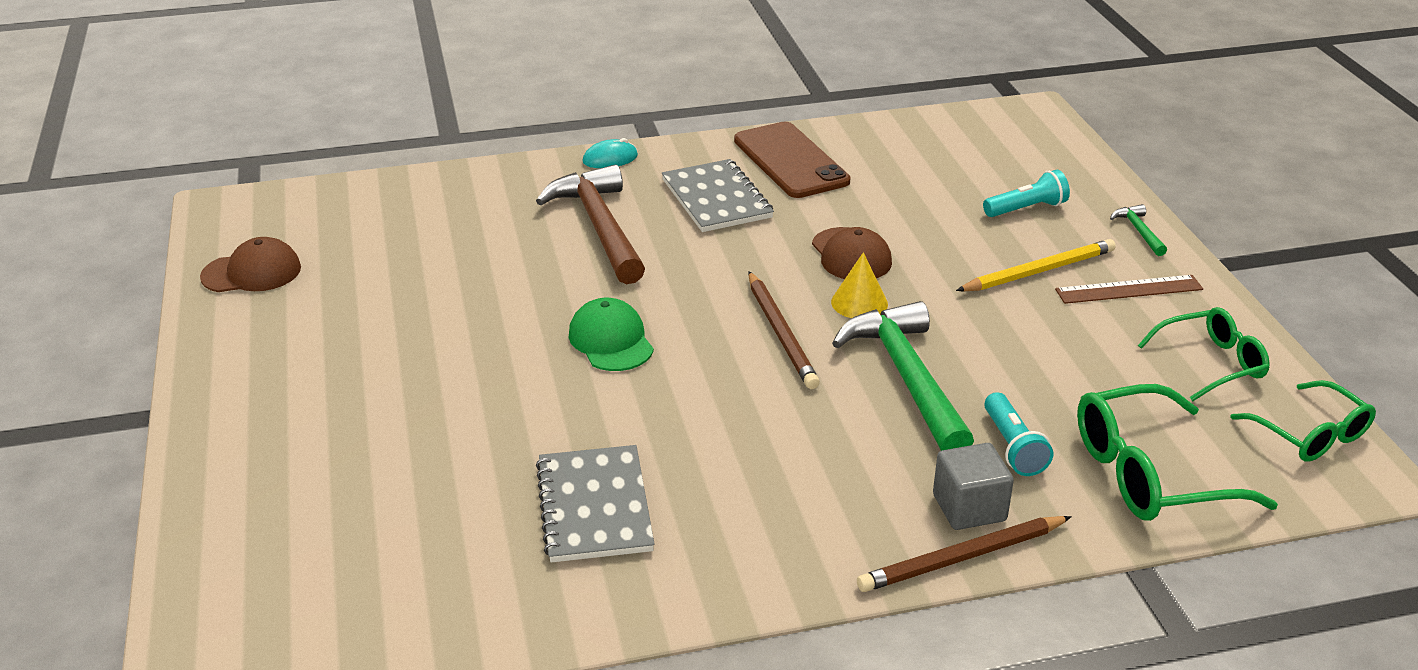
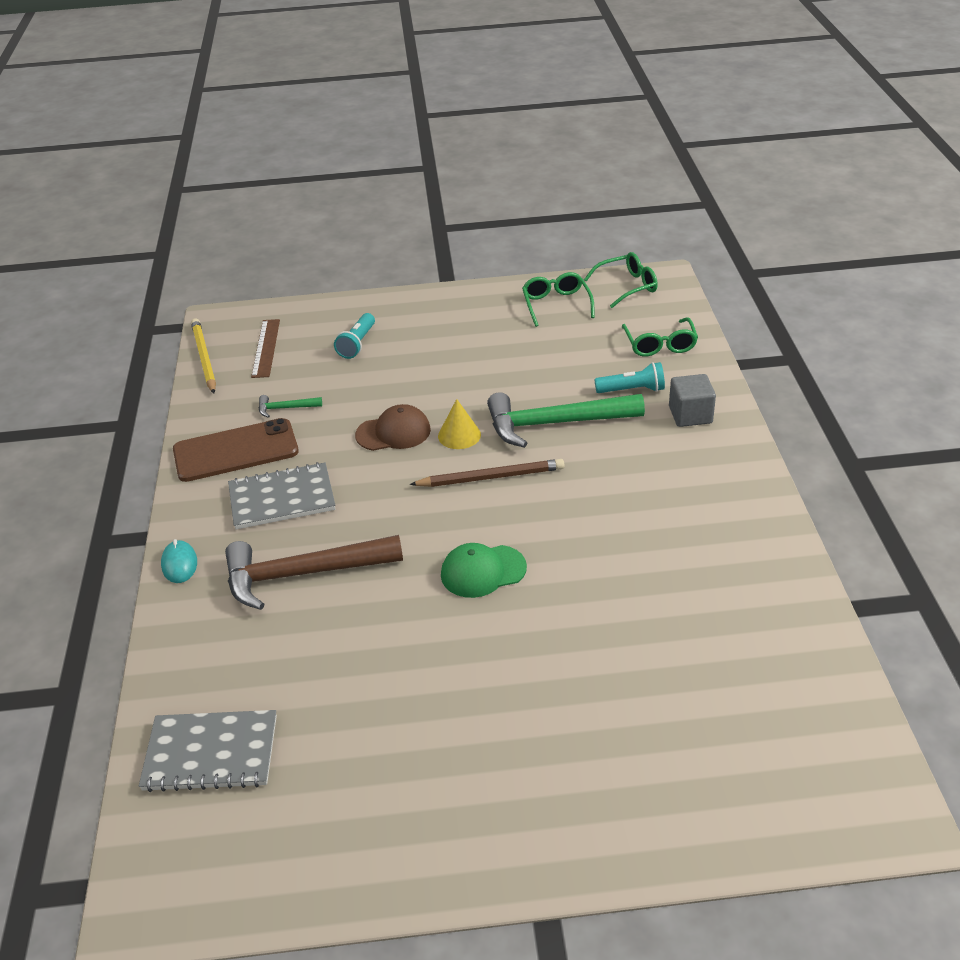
camera: 80 degrees left, 5 degrees up
(252, 272) = (300, 855): brown cap -> none
(594, 506) = (689, 585): grey notebook -> grey notebook (211, 753)
(962, 558) = (736, 423): brown pencil -> none
(1026, 209) = (357, 344): turquoise flashlight -> turquoise flashlight turned 150 degrees counterclockwise
(1038, 271) = (439, 351): yellow pencil -> yellow pencil (204, 358)
(1129, 289) = (471, 319): brown ruler -> brown ruler (266, 348)
(1139, 231) = (402, 304): green hammer -> green hammer (286, 408)
(1149, 474) = (660, 345): green glasses -> green glasses, size x0.66

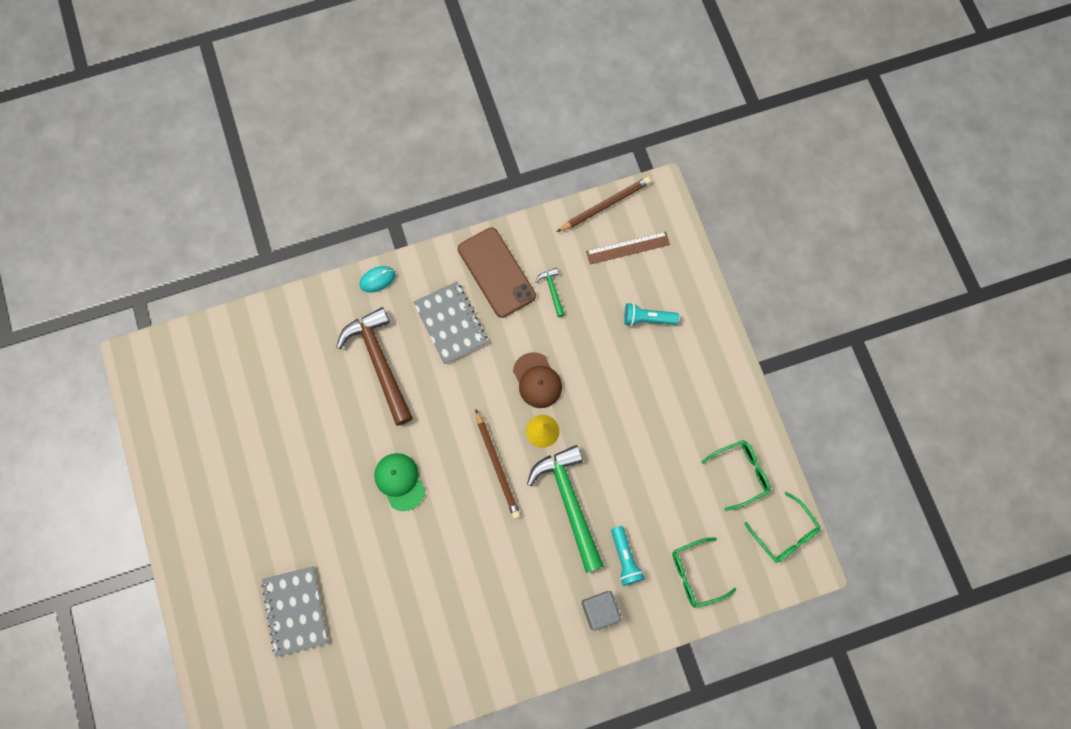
camera: 75 degrees right, 35 degrees up
(204, 358) = (605, 205): yellow pencil -> brown pencil
(211, 753) = (232, 358): grey notebook -> grey notebook (295, 611)

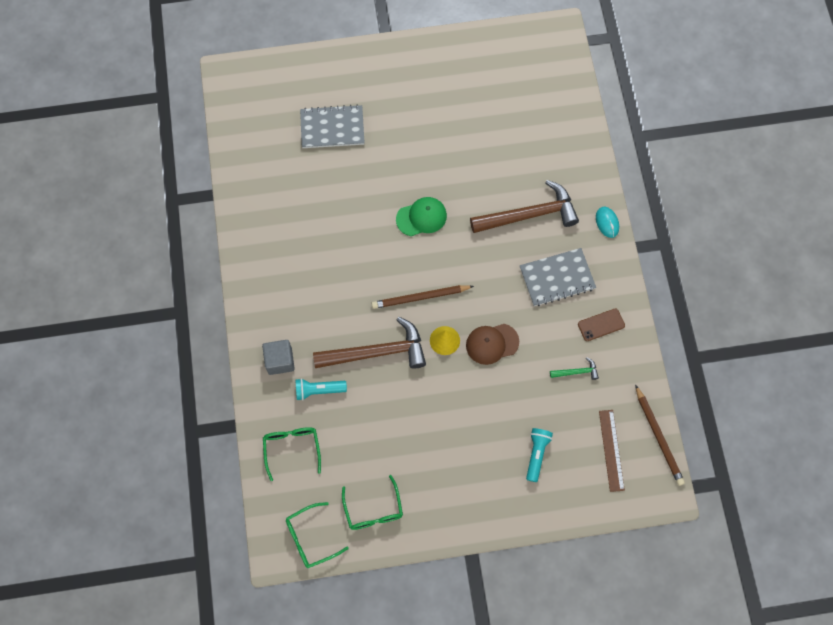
camera: 100 degrees right, 5 degrees down
(496, 272) = (601, 325): brown phone -> brown phone, size x0.53
(569, 503) = (376, 352): green hammer -> brown hammer

